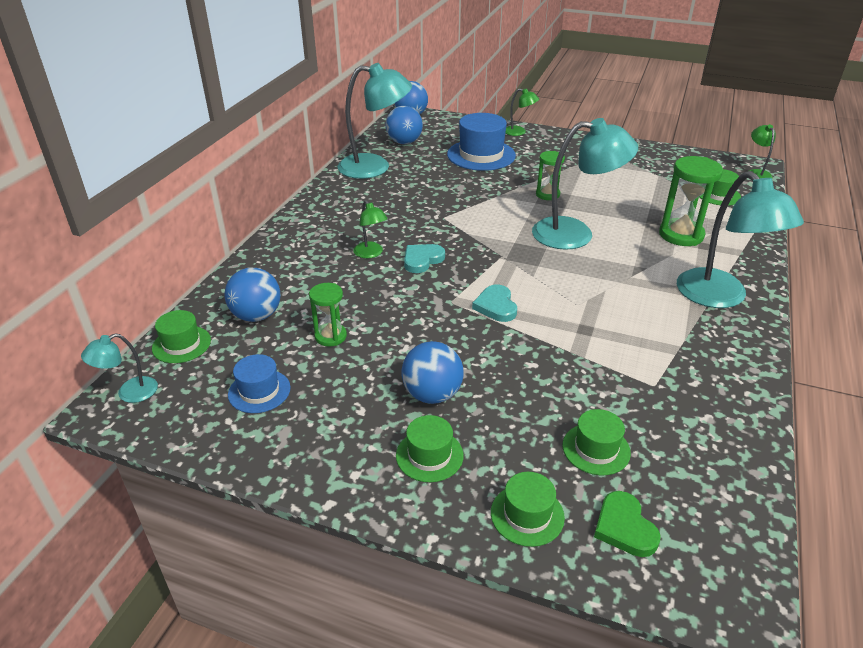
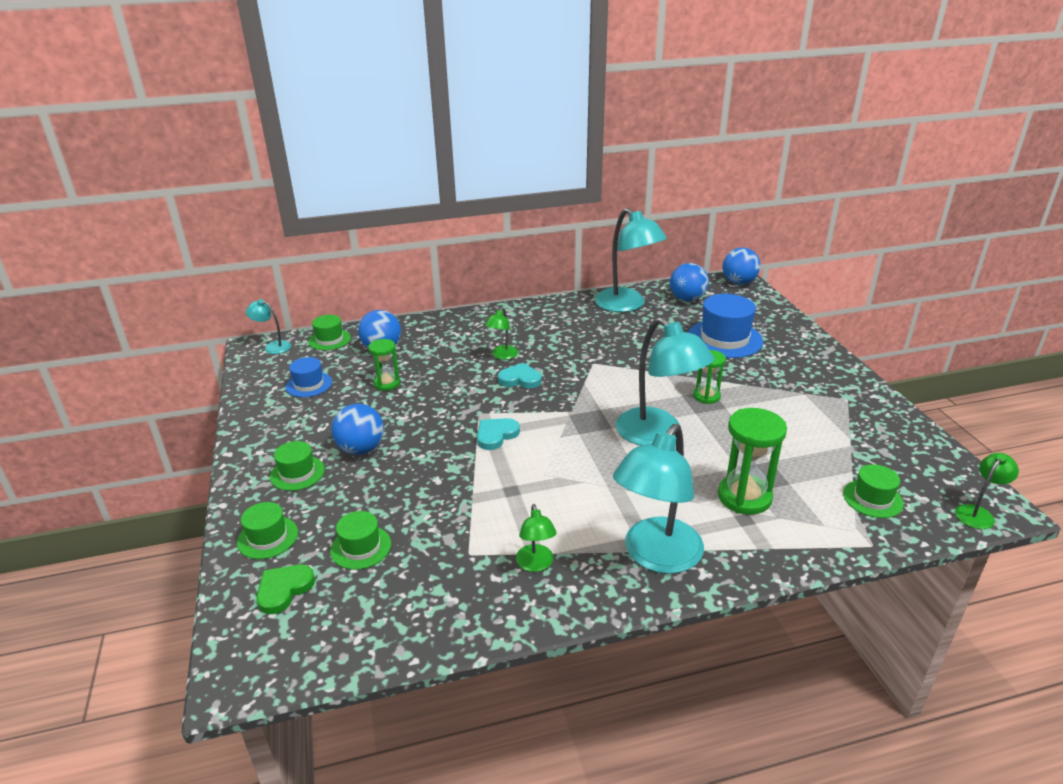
camera: 55 degrees right, 5 degrees down
(519, 132) = (802, 340): green lamp -> green lamp (536, 564)

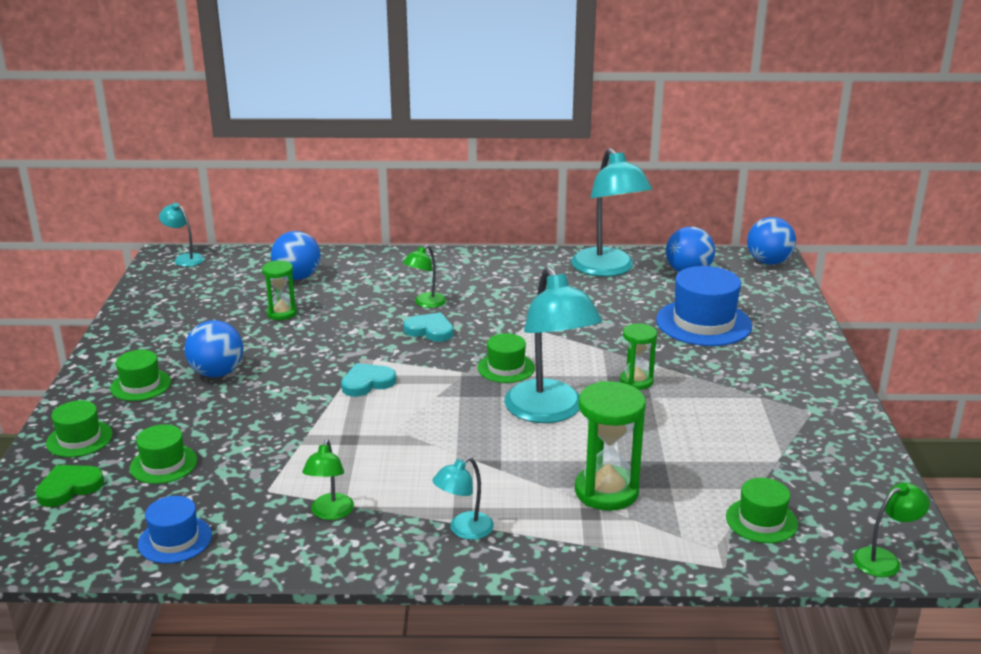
camera: 15 degrees right, 5 degrees down
(309, 384) = (200, 302): blue hat -> blue hat (175, 540)
(329, 339) = (247, 260): green hat -> green hat (506, 368)
(656, 556) = (464, 530): turquoise lamp -> turquoise lamp, size x0.48

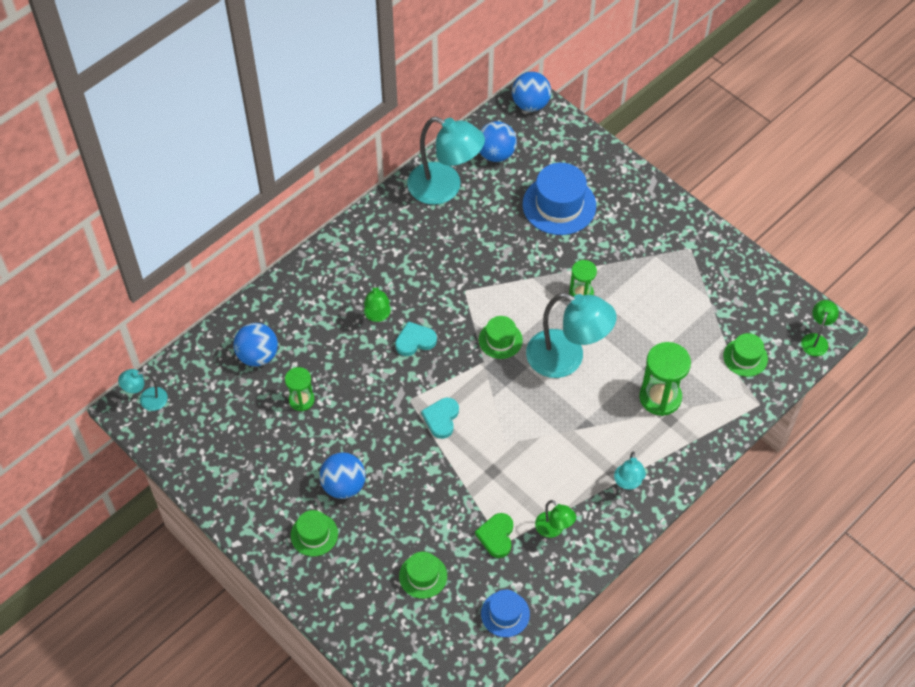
camera: 45 degrees left, 30 degrees up
(69, 488) = (399, 636): green heart -> green heart (496, 536)
(79, 439) = (347, 602): green hat -> none

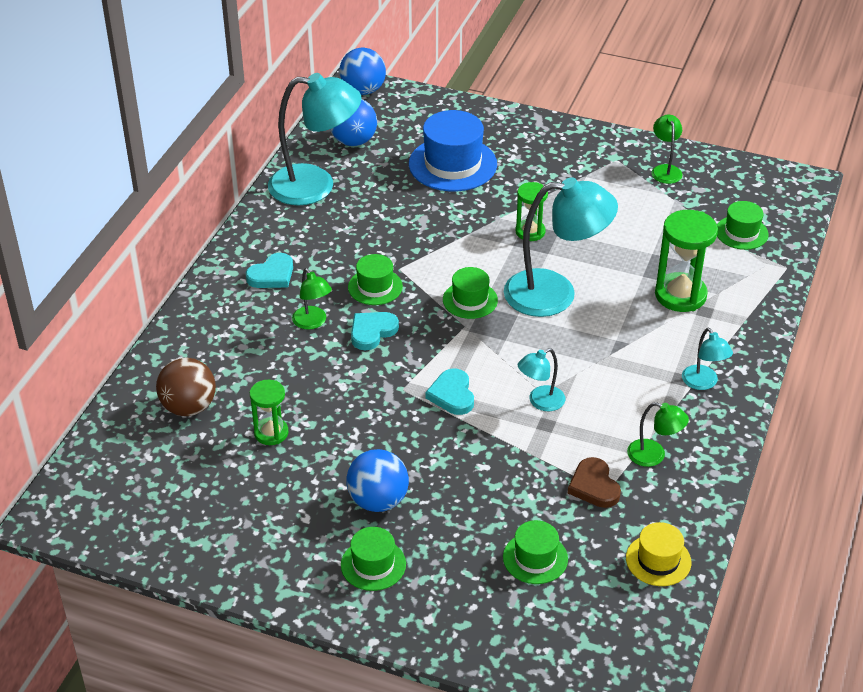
camera: 25 degrees left, 15 degrees down
(147, 400) = (69, 499): turquoise lamp -> turquoise lamp (540, 402)
(258, 355) = (189, 407): blue ball -> brown ball
(371, 261) = (272, 275): none -> turquoise heart
(438, 301) = (375, 287): none -> green hat
(496, 536) = (594, 486): green heart -> brown heart
(505, 614) = (658, 560): blue hat -> yellow hat
(815, 340) = (799, 196): green lamp -> green lamp (665, 170)

